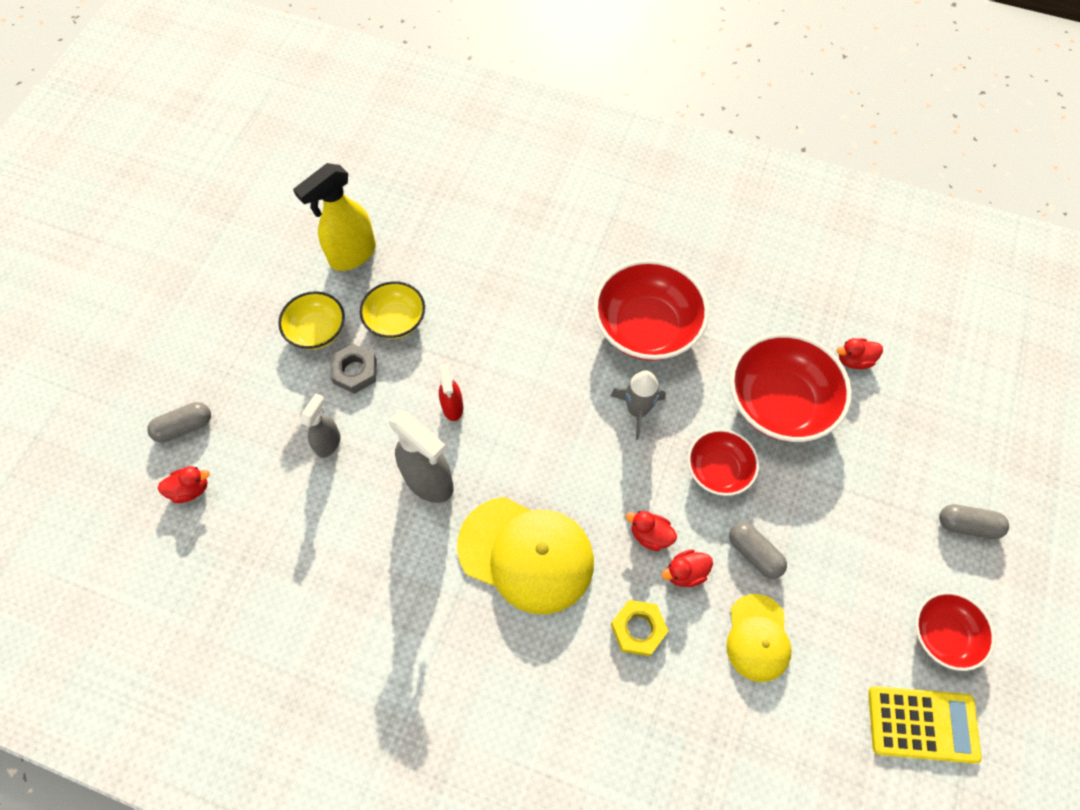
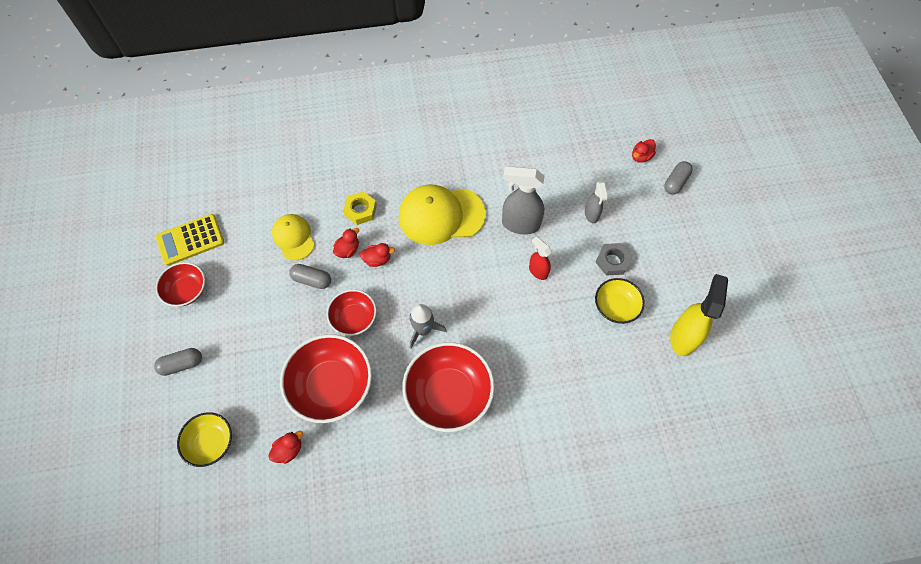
camera: 150 degrees right, 0 degrees up
(317, 330) = (657, 273): yellow bowl -> yellow bowl (211, 442)

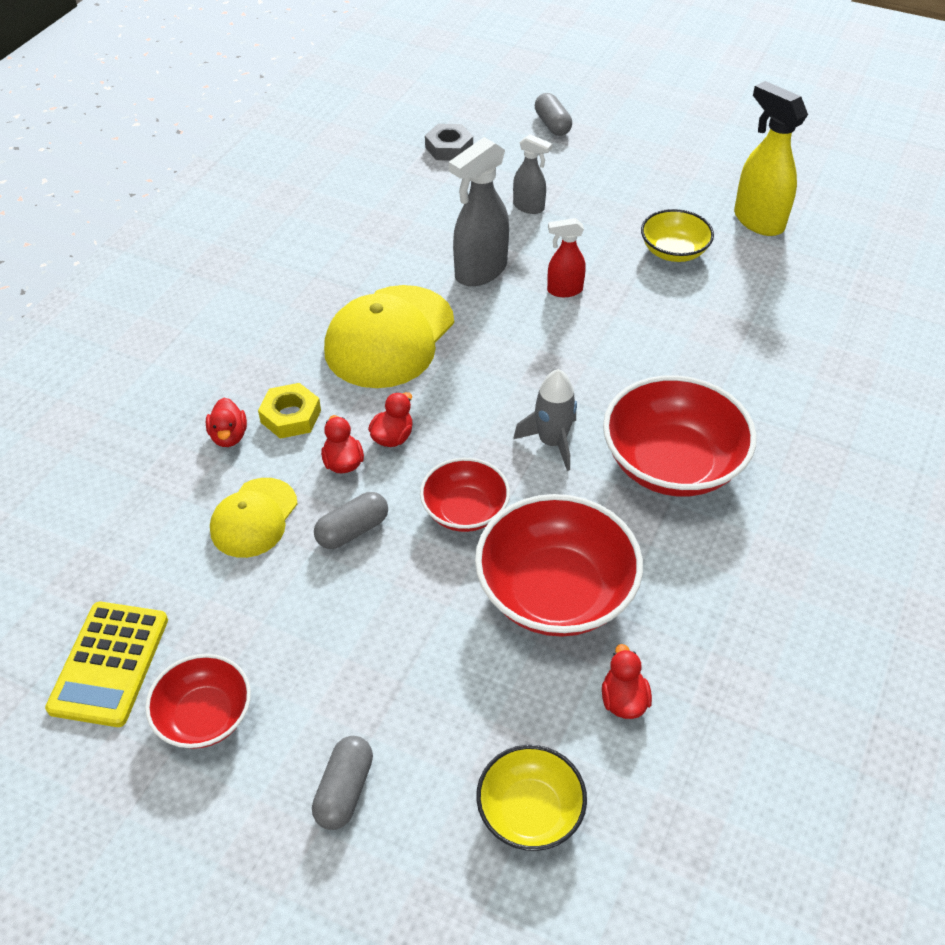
camera: 55 degrees left, 15 degrees down
(293, 237) = (254, 518): yellow cap -> yellow cap turned 75 degrees counterclockwise
(612, 261) = (609, 223): grey nut -> grey nut (449, 148)
(641, 157) = (490, 131): red duck -> red duck (229, 436)

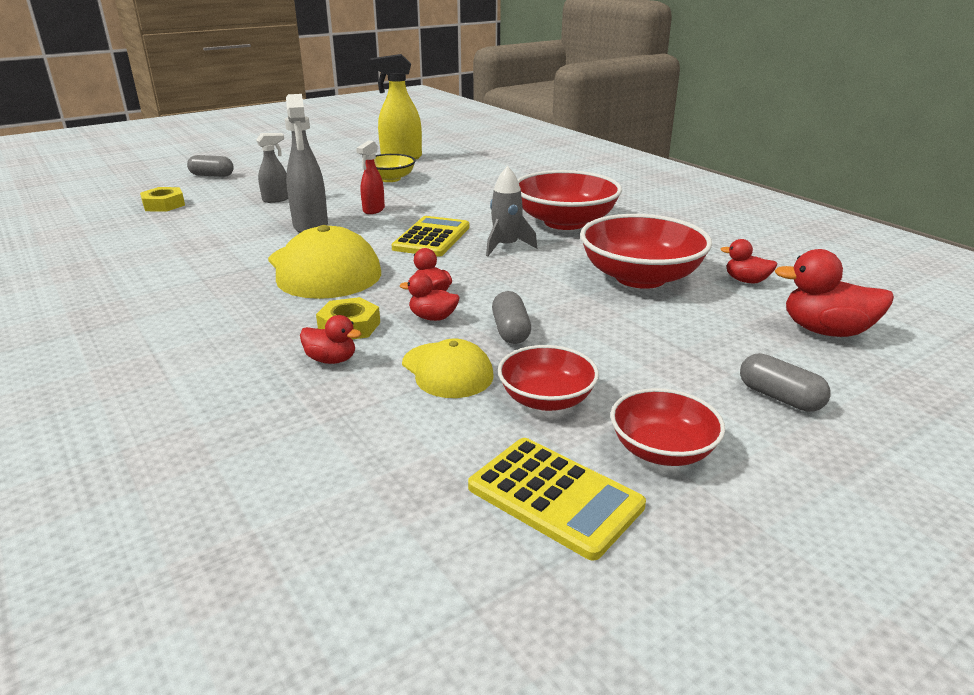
camera: 60 degrees left, 20 degrees down
(449, 148) = (164, 205): grey nut -> yellow nut
(465, 511) = (537, 287): red bowl -> red bowl (546, 399)
(526, 373) = (431, 238): none -> yellow calculator
(530, 811) = (826, 331): yellow bowl -> red duck

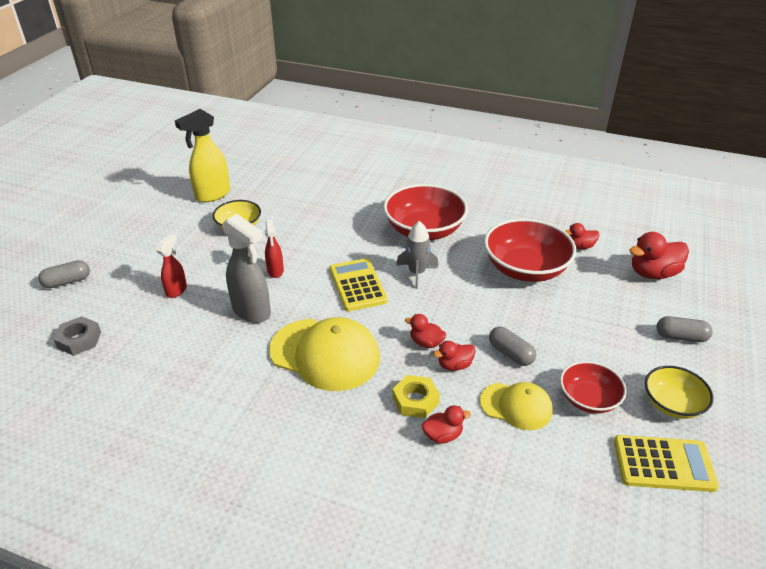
camera: 35 degrees left, 10 degrees up
(164, 205) = (79, 340): yellow nut -> grey nut
(276, 199) = (177, 290): grey spray bottle -> red spray bottle
(662, 450) = (672, 404): red bowl -> yellow bowl

